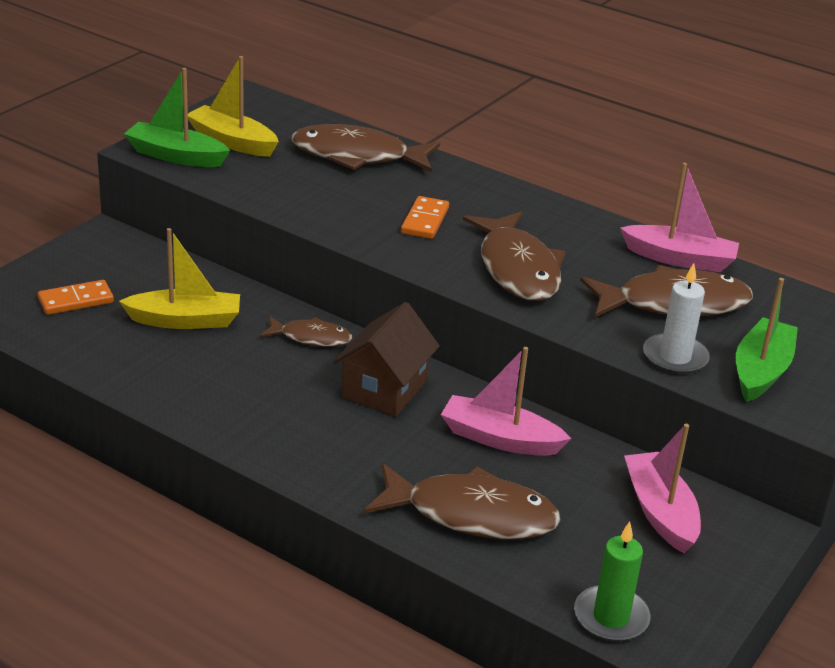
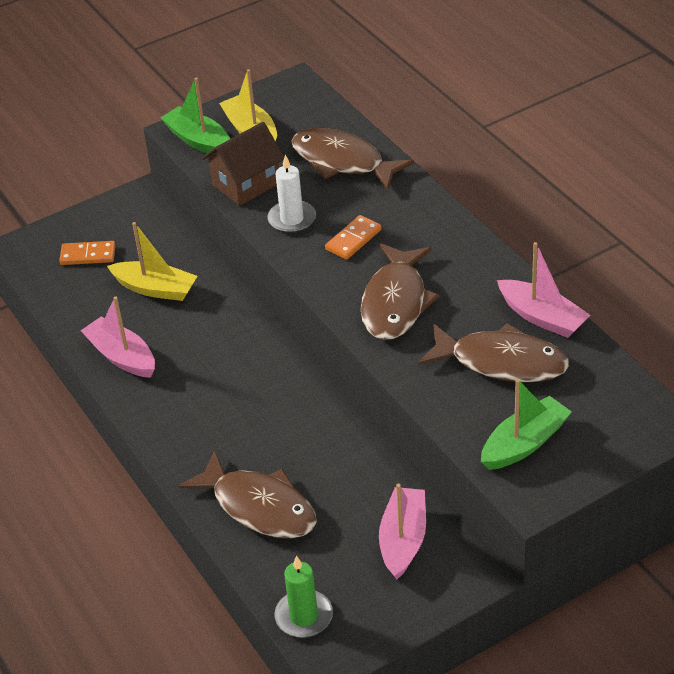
camera: 30 degrees right, 10 degrees up
(311, 338) = (238, 323): brown fish -> none
(384, 389) = (265, 382): brown house -> brown house (246, 184)
(500, 439) = (323, 446): pink boat -> pink boat (122, 356)
(675, 357) = (462, 415): white candle -> white candle (292, 219)

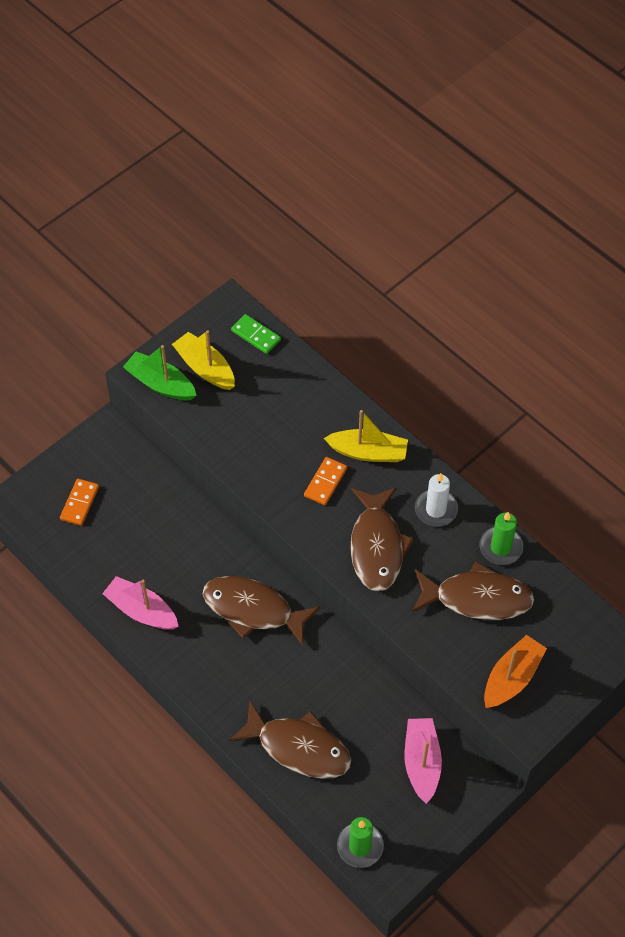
camera: 15 degrees left, 15 degrees up
(88, 255) = (80, 503): orange domino -> orange domino turned 60 degrees counterclockwise
(155, 289) = (150, 533): yellow boat -> yellow boat (368, 452)
(246, 184) = (216, 430): brown house -> none
(292, 219) = (267, 465): white candle -> white candle (436, 509)
(315, 109) = (256, 335): none -> green domino
(343, 162) = (295, 395): brown fish -> brown fish (253, 610)
(524, 443) = (512, 678): green boat -> orange boat
(542, 317) = (500, 547): pink boat -> green candle

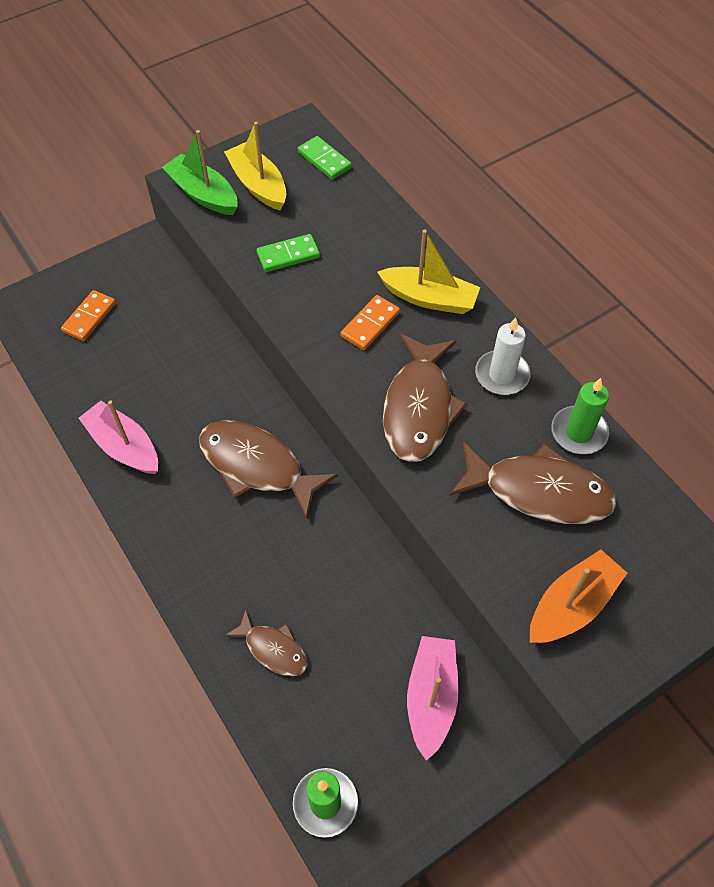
camera: 10 degrees right, 0 degrees up
(246, 431) = (288, 255): none -> green domino
(298, 747) = (273, 649): brown fish -> brown fish, size x0.55

